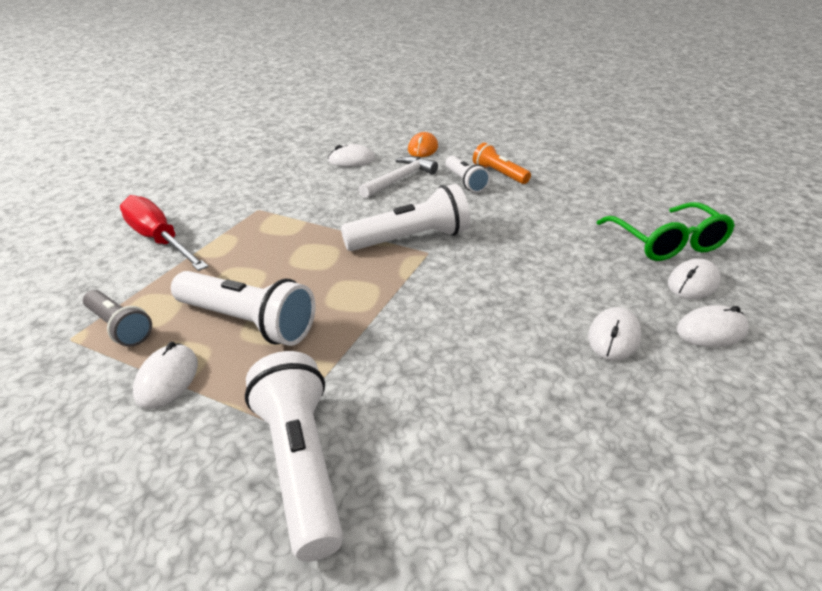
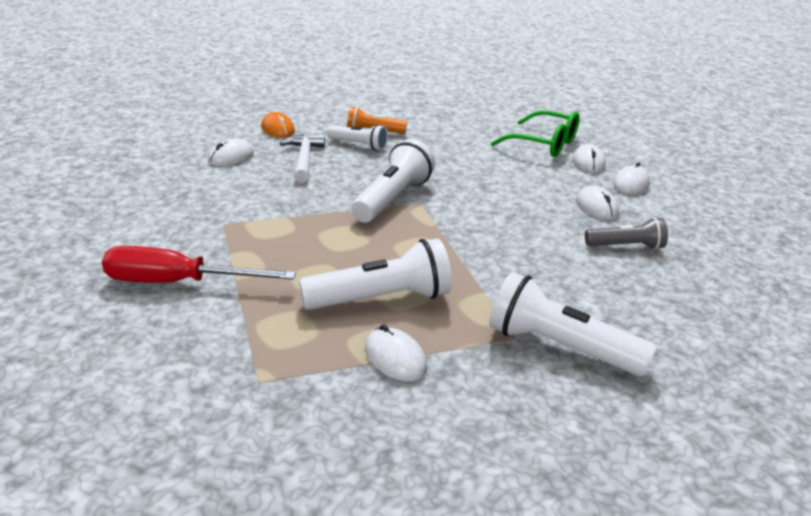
camera: 45 degrees left, 5 degrees down
(119, 327) = (286, 352): grey flashlight -> grey flashlight (626, 246)

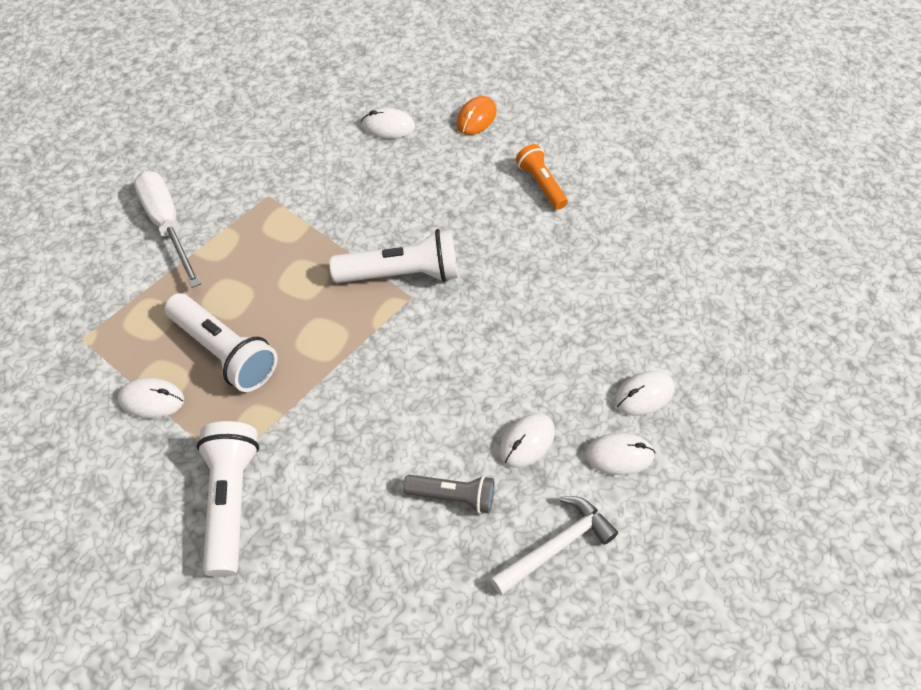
camera: 60 degrees right, 25 degrees up
(177, 283) = (167, 225): red screwdriver -> white screwdriver
(304, 159) = (427, 173): white hammer -> white hammer (556, 546)
(358, 145) = (496, 191): white flashlight -> none
(395, 358) = (151, 400): white mouse -> white mouse turned 75 degrees clockwise
(544, 144) = (656, 335): green glasses -> none
(626, 246) = (453, 497): grey flashlight -> grey flashlight turned 45 degrees counterclockwise

